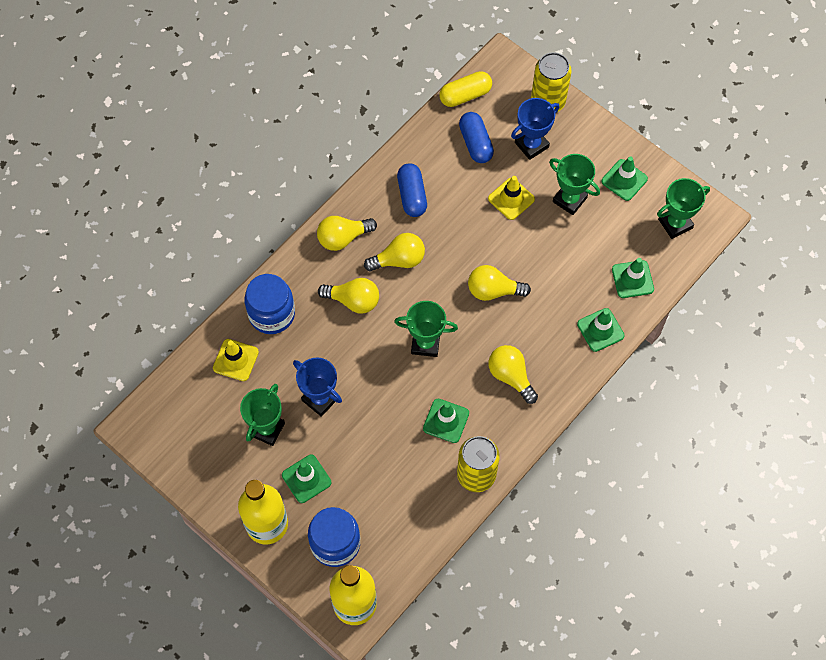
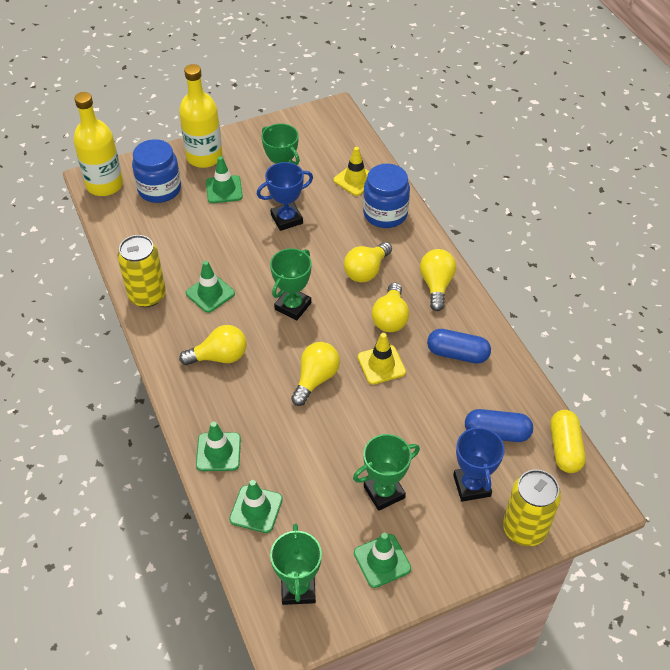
camera: 115 degrees right, 15 degrees down
(511, 199) = (412, 437): yellow traffic cone -> yellow traffic cone (381, 364)

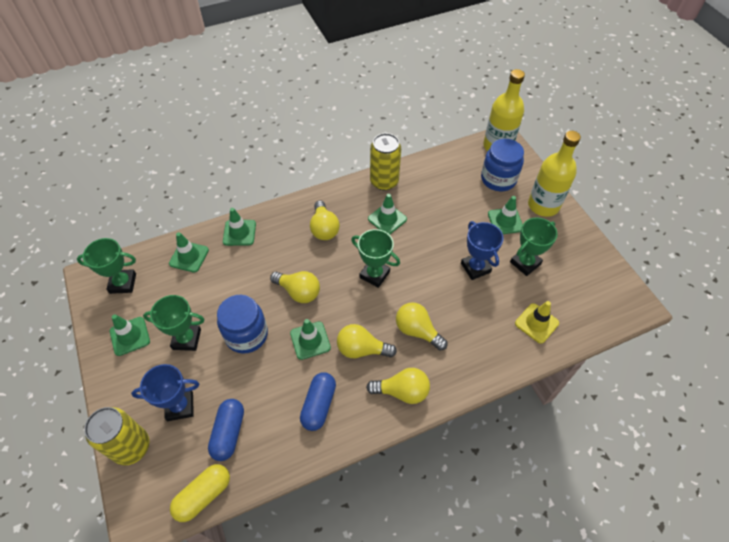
camera: 90 degrees right, 5 degrees up
(381, 364) = (310, 340): yellow traffic cone -> green traffic cone
(384, 492) = (186, 339): green trophy -> green trophy turned 60 degrees counterclockwise
(385, 214) = (493, 349): blue jar -> blue jar (246, 335)
(564, 448) = (203, 495): yellow capsule -> yellow capsule turned 45 degrees counterclockwise

